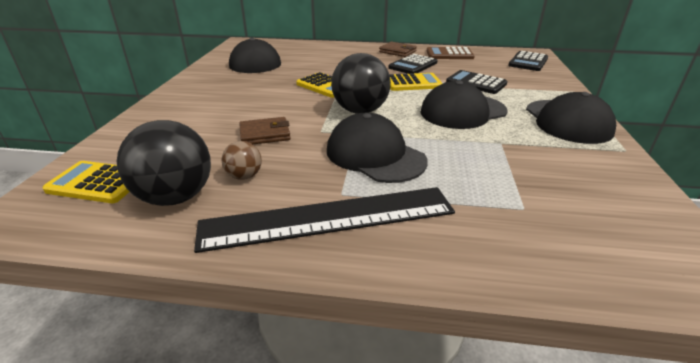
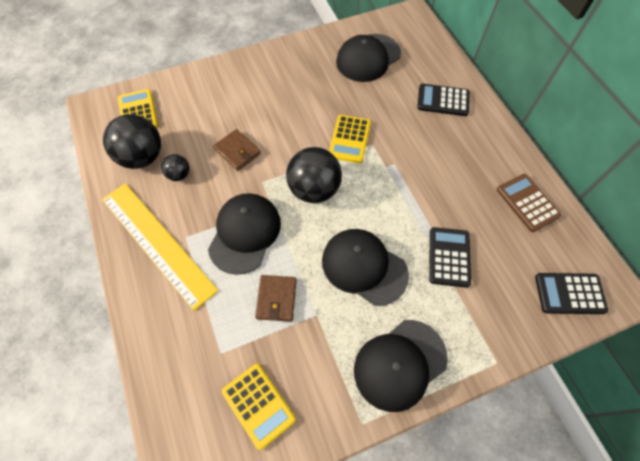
camera: 60 degrees right, 30 degrees up
(244, 176) = (179, 175): brown ball -> black ball
(328, 218) = (157, 243): black ruler -> yellow ruler
(397, 51) = (494, 150): brown wallet -> brown wallet (276, 299)
(413, 65) = (459, 182): black calculator -> black calculator (443, 100)
(413, 83) = (407, 202): yellow calculator -> yellow calculator (258, 405)

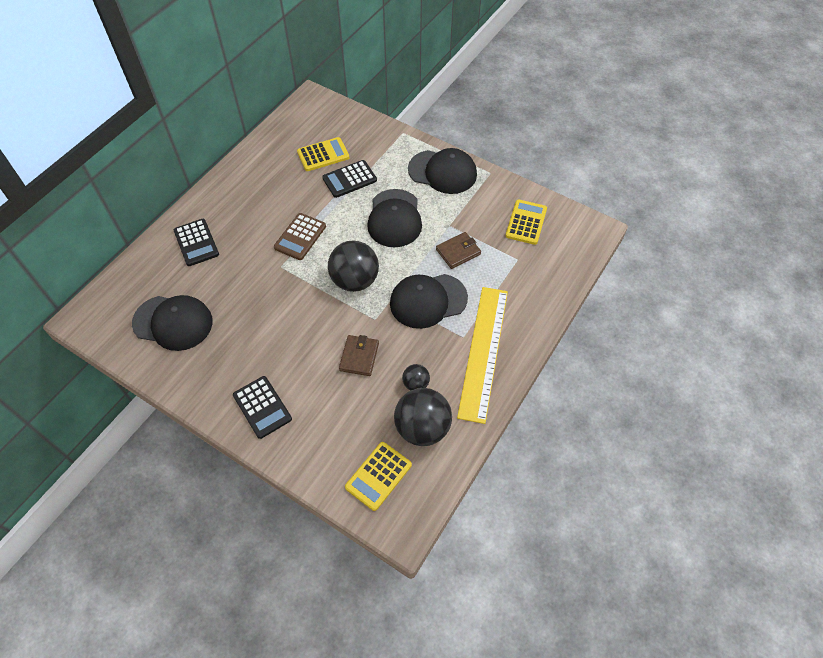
camera: 125 degrees left, 5 degrees down
(349, 139) = (286, 284): yellow calculator -> yellow calculator (323, 155)
(527, 203) = (271, 157): brown calculator -> brown calculator (300, 237)
(569, 293) = (329, 117): black calculator -> black calculator (262, 407)

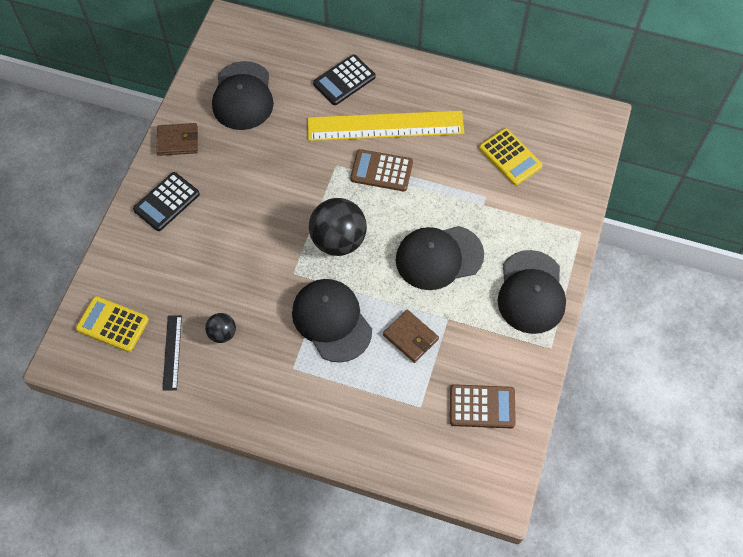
camera: 75 degrees right, 5 degrees up
(349, 179) = (482, 195): black calculator -> none
(359, 357) = (243, 271): brown wallet -> brown wallet (178, 141)
(422, 428) = (172, 352): black ball -> black ruler
(483, 352) = (278, 394): yellow ruler -> yellow ruler (385, 126)
(526, 222) = (482, 407): yellow calculator -> brown calculator

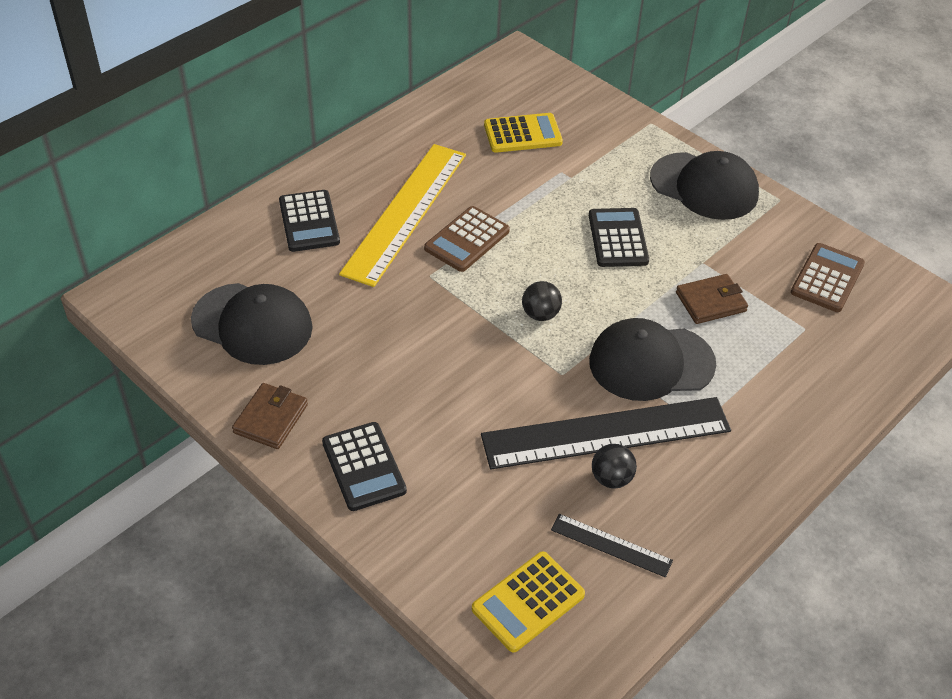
camera: 65 degrees left, 15 degrees down
(257, 317) = (606, 433): none -> black ruler
(338, 240) = (540, 314): black ball -> black ball, size x0.50
(439, 257) = (618, 238): black cap -> black calculator

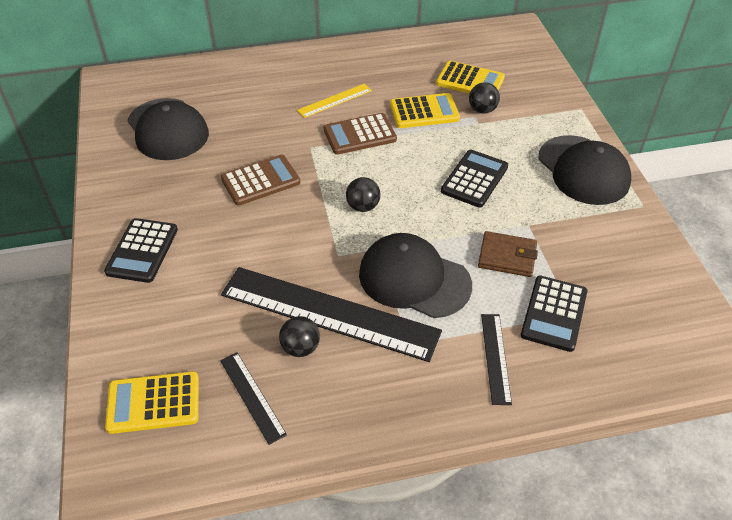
camera: 35 degrees right, 0 degrees up
(271, 418) = (118, 192): brown wallet -> none
(309, 222) = (266, 82): black calculator -> black calculator (554, 313)
(405, 212) = (335, 100): yellow ruler -> yellow ruler, size x0.46
(508, 187) = (424, 112): none -> yellow calculator
(562, 162) = (482, 110): none -> black ball
(779, 399) = (495, 358): none -> black ruler
(827, 278) = (630, 284): brown calculator -> brown calculator (260, 181)

